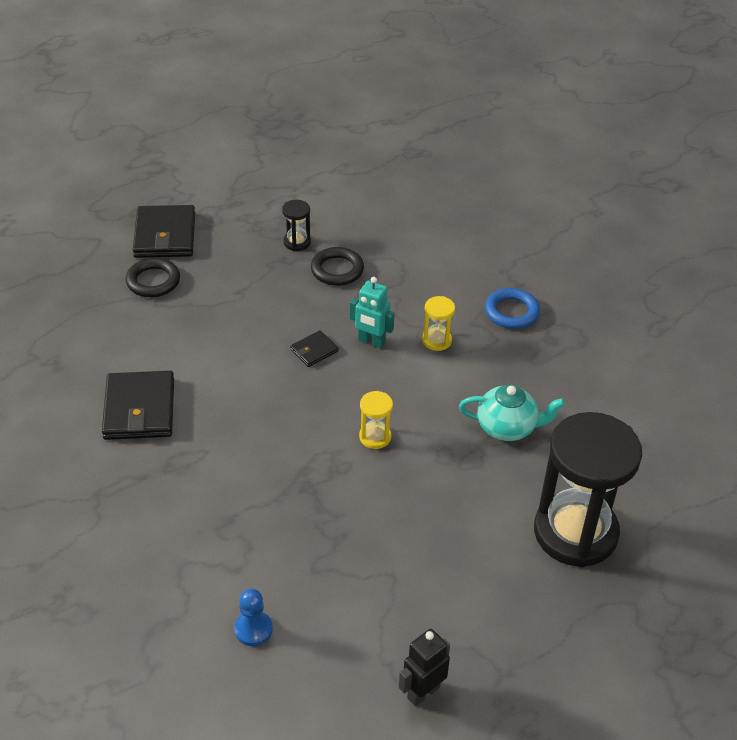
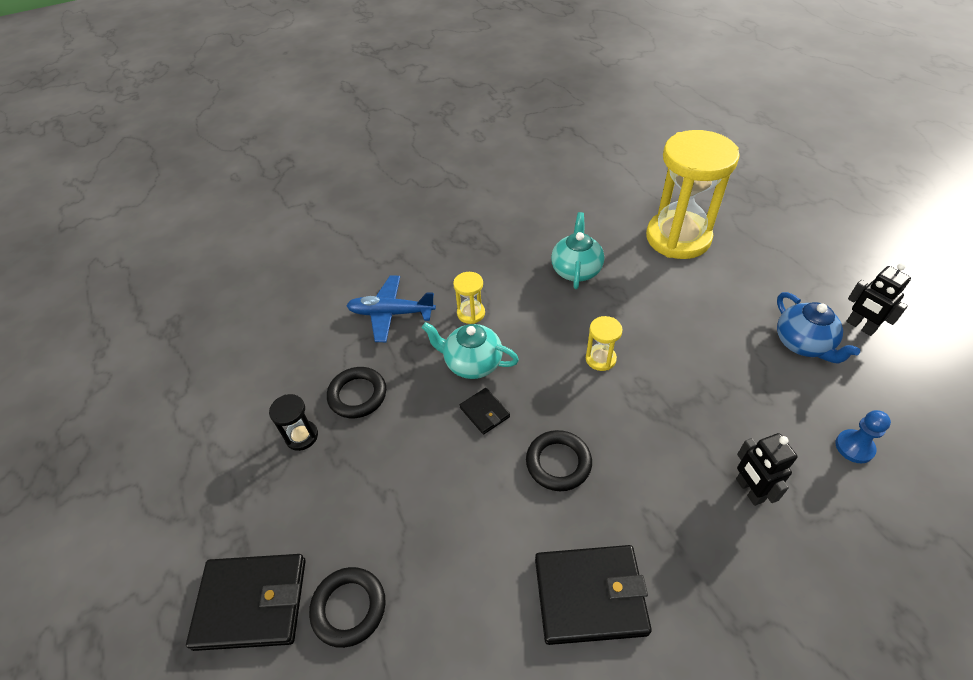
camera: 85 degrees left, 5 degrees up
(215, 529) = (749, 490): none -> black robot
(257, 397) = (558, 463): none -> black ring
(371, 342) = (472, 363): turquoise robot -> turquoise teapot
(394, 622) = (803, 344): none -> blue teapot
(435, 284) = (391, 313): none -> blue plane
(511, 312) = (435, 262): blue ring -> none
(575, 532) = (678, 238): black hourglass -> yellow hourglass

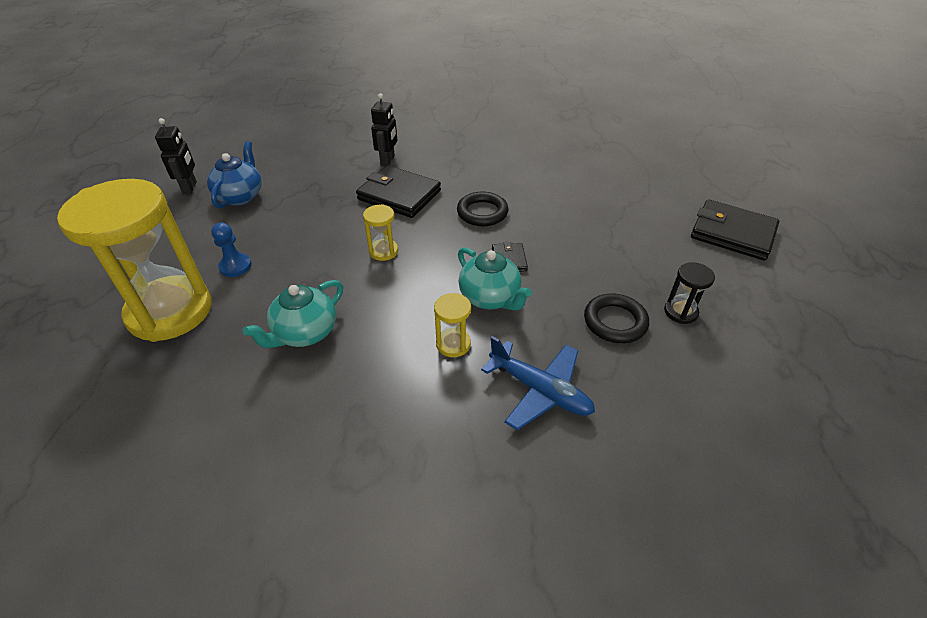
camera: 150 degrees left, 5 degrees down
(349, 608) = (664, 208): black ring -> none
(590, 595) = (518, 164): black wallet -> black wallet (399, 195)
(854, 447) = (307, 151): blue pawn -> blue pawn (235, 266)

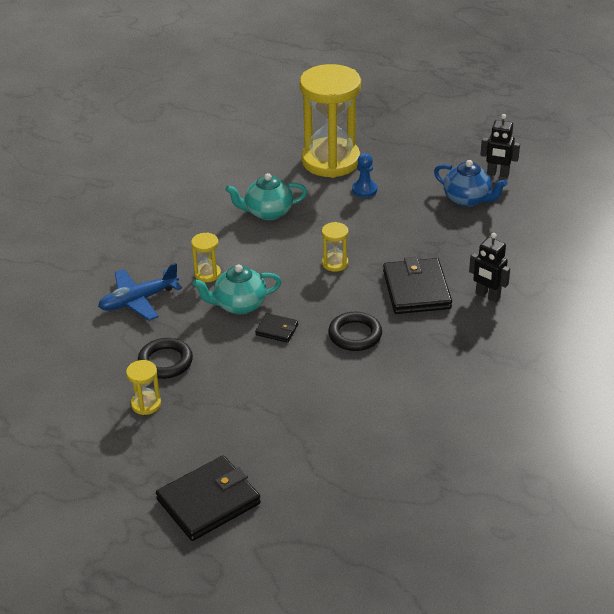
camera: 115 degrees right, 5 degrees down
(305, 333) = (267, 212): turquoise teapot -> turquoise teapot turned 75 degrees counterclockwise
(399, 195) = (416, 290): black wallet -> black wallet turned 60 degrees counterclockwise
(680, 312) = (146, 404): black hourglass -> yellow hourglass

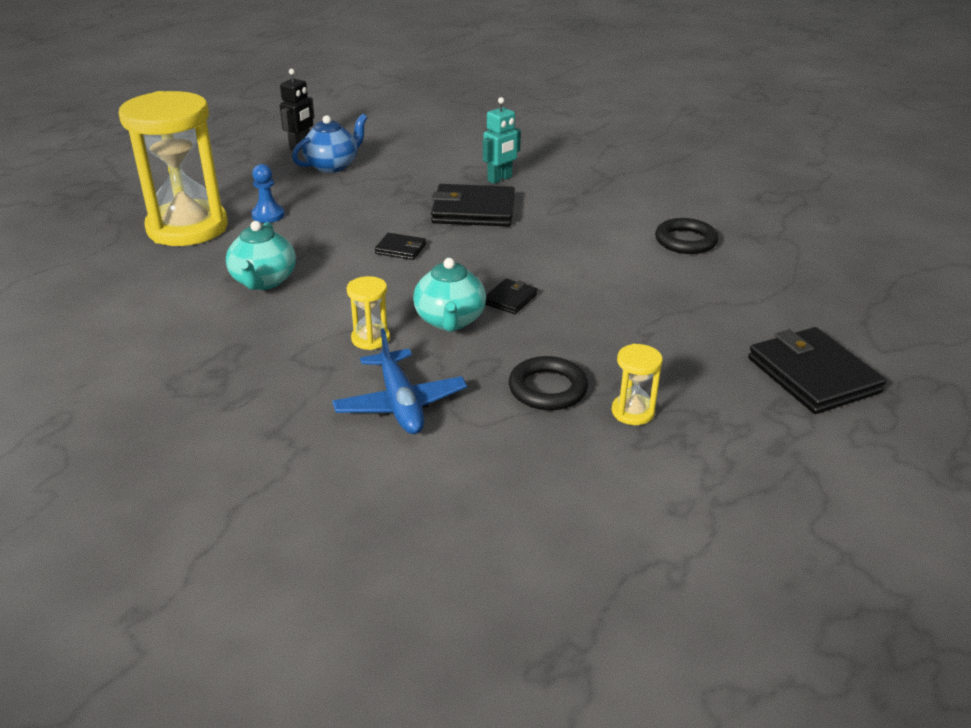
camera: 80 degrees left, 5 degrees down
(335, 263) = (400, 249): yellow hourglass -> black wallet
(355, 335) = (537, 252): black ring -> black ring (685, 241)
(487, 296) = (500, 179): black robot -> turquoise robot

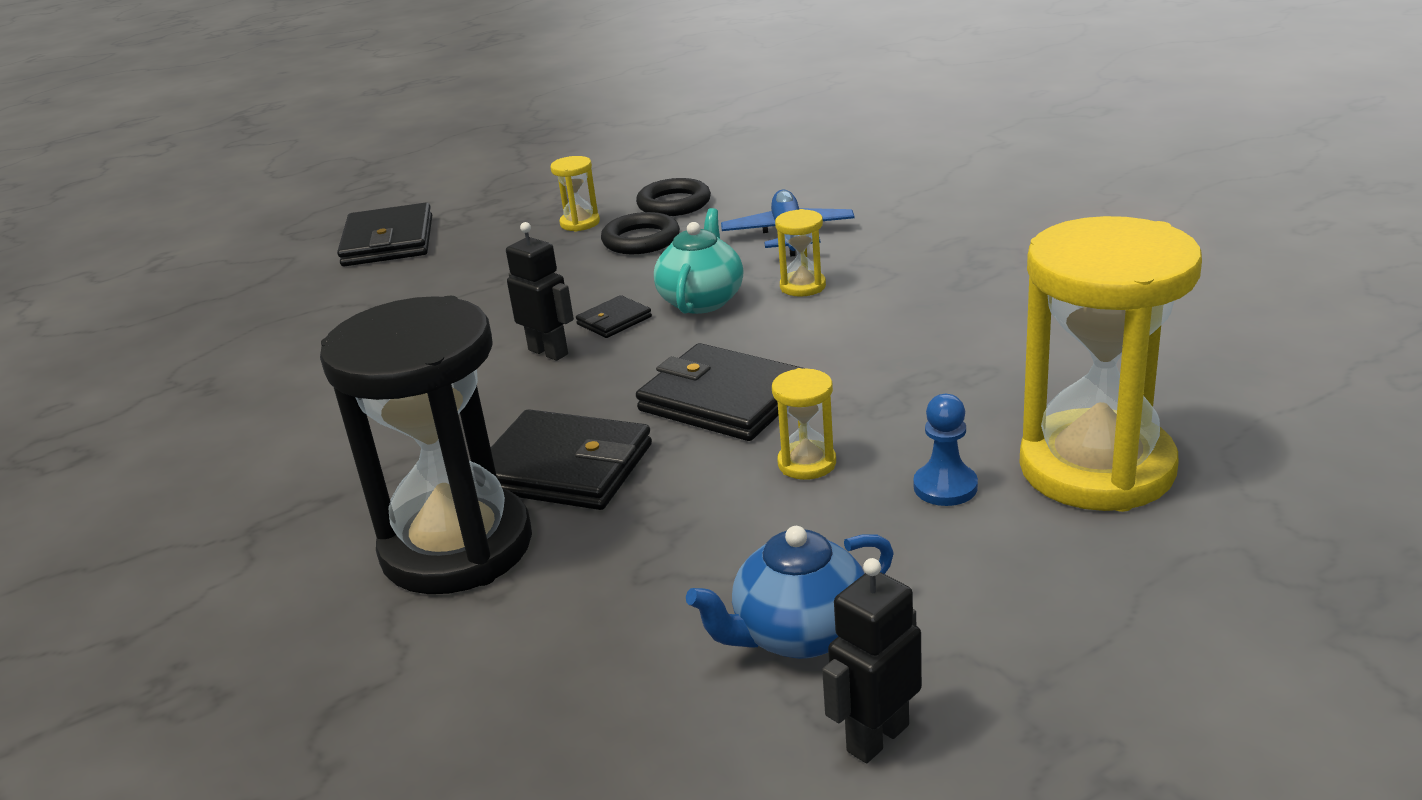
camera: 160 degrees left, 5 degrees down
(263, 281) = (939, 361): turquoise teapot -> none
(341, 220) = (807, 463): none -> yellow hourglass
(400, 249) = (723, 399): black wallet -> black wallet, size x2.01
(500, 179) = (457, 547): turquoise robot -> black hourglass
(540, 272) = (548, 352): none -> black robot
(685, 241) = (305, 385): black ring -> black ring (674, 204)

